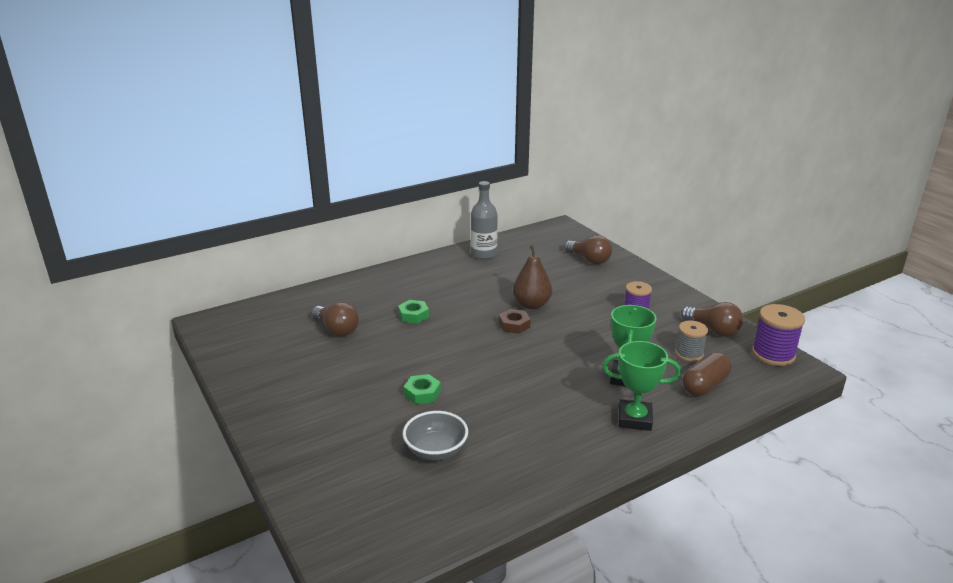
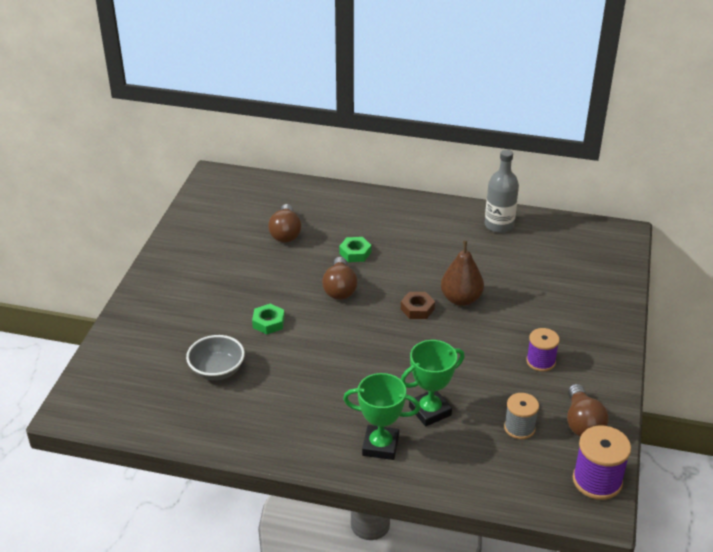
camera: 45 degrees right, 10 degrees up
(589, 260) = (588, 285): brown light bulb -> brown light bulb (340, 288)
(635, 419) = (380, 446): green trophy -> green trophy turned 45 degrees counterclockwise
(704, 385) = (483, 461): brown capsule -> none

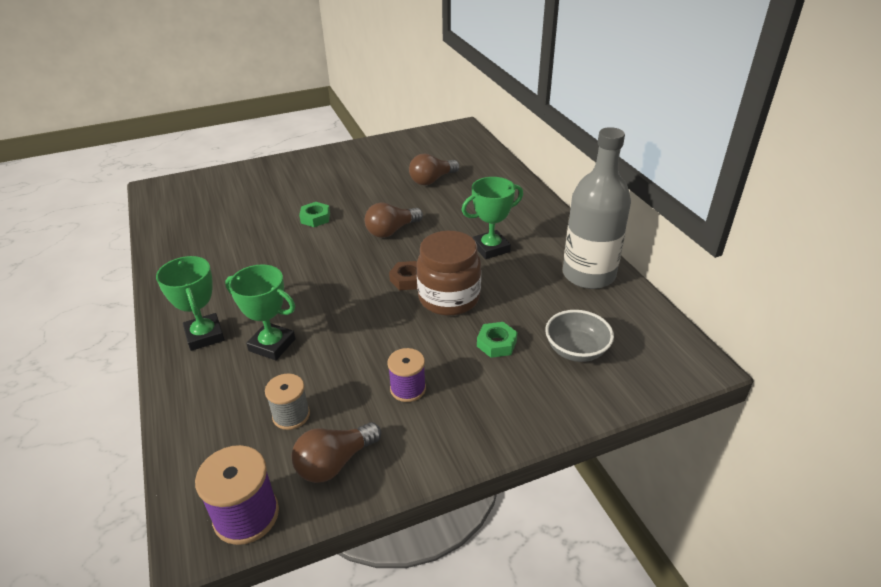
camera: 55 degrees right, 0 degrees up
(217, 370) = (240, 221): grey bowl -> grey bowl (576, 350)
(355, 253) = (446, 218): green nut -> green nut (496, 343)
(421, 251) = (491, 248): none -> green trophy
(461, 299) = (449, 298): brown pear -> brown jar
(499, 225) = (588, 274): grey bottle -> grey bottle, size x1.52

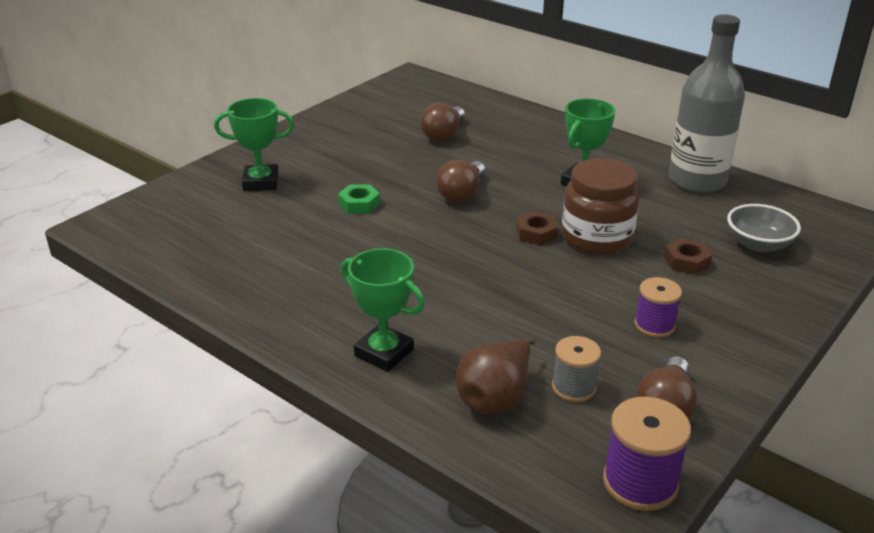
camera: 30 degrees left, 5 degrees down
(232, 400) = (495, 398): none -> brown pear
(272, 345) = (472, 336): green trophy -> green trophy (261, 182)
(496, 343) = (686, 261): green nut -> brown nut

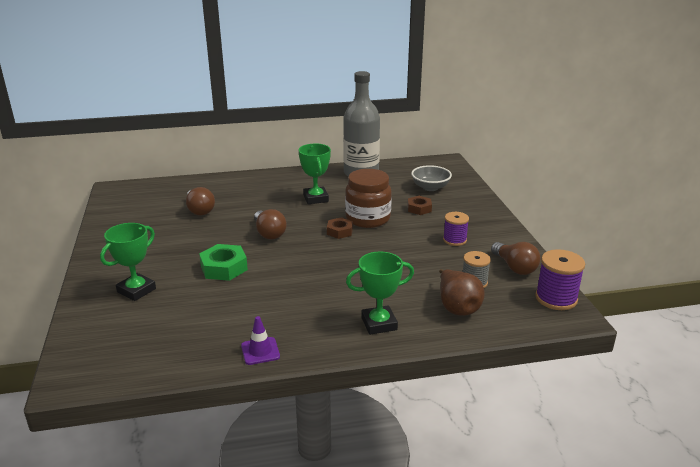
camera: 50 degrees left, 5 degrees down
(244, 300) = (260, 351): none -> purple traffic cone
(359, 204) = (224, 268): green nut -> green nut, size x1.55

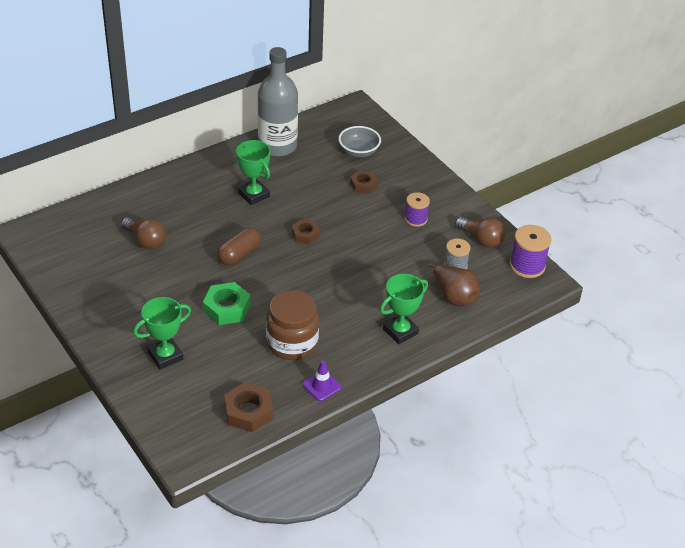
camera: 25 degrees left, 15 degrees up
(136, 290) = (165, 356): green trophy -> green trophy turned 45 degrees clockwise
(167, 355) = (248, 412): none -> brown nut
(269, 233) = (239, 254): brown light bulb -> brown capsule
(368, 218) = (322, 211): brown jar -> brown jar (292, 343)

